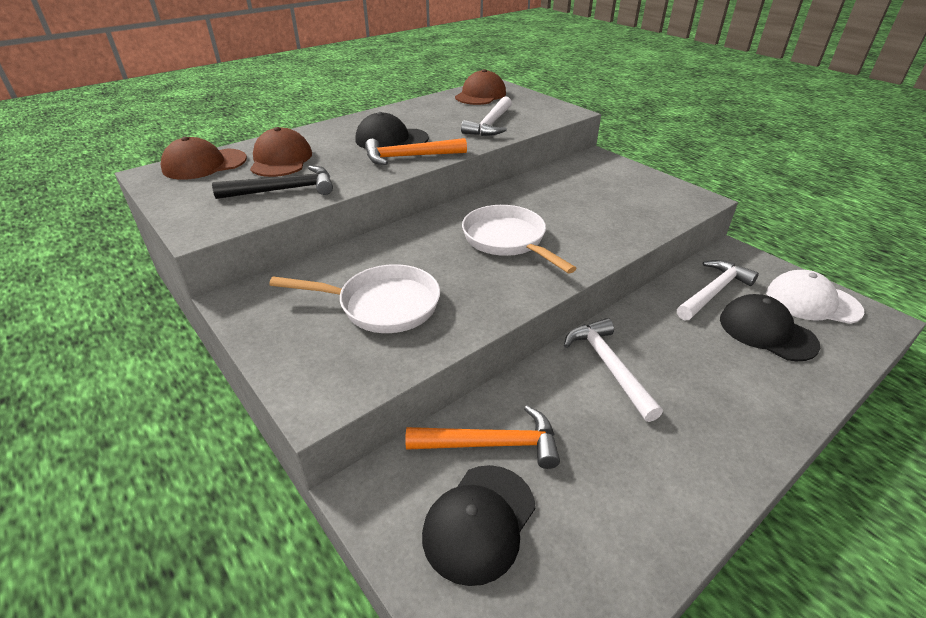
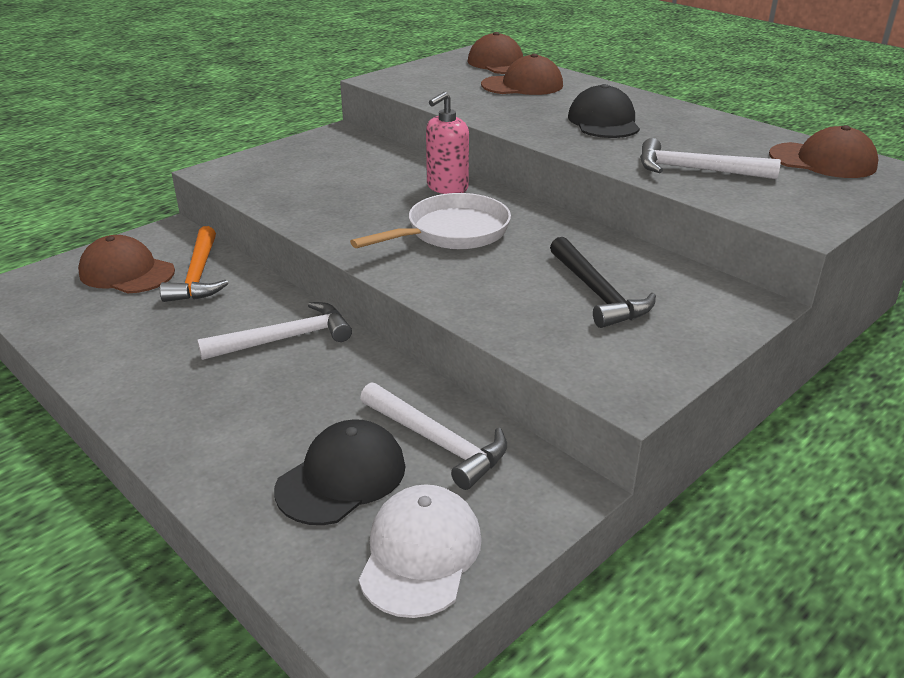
camera: 85 degrees right, 5 degrees down
(284, 190) = (456, 94): black hammer -> black hammer (597, 293)
(382, 305) = (328, 181): white pan -> none
(409, 157) = (556, 133): orange hammer -> none
(418, 238) = (447, 187): none -> pink soap dispenser
(479, 522) = (127, 272): black cap -> brown cap

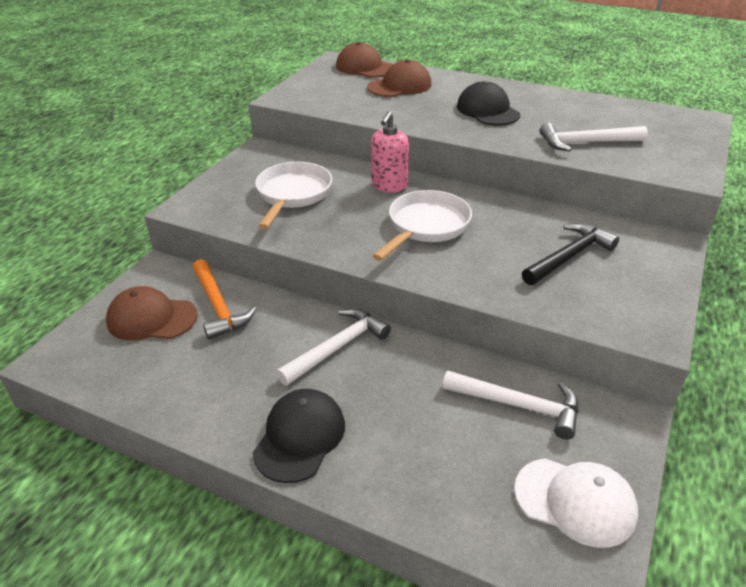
camera: 20 degrees left, 5 degrees up
(334, 178) = (293, 195): none -> white pan
(342, 477) = (473, 457): black cap -> black cap (300, 437)
(420, 553) = (575, 501): white cap -> white cap turned 120 degrees clockwise
(597, 293) = (569, 256): black hammer -> black hammer turned 90 degrees counterclockwise
(823, 161) = (658, 119): brown cap -> none

